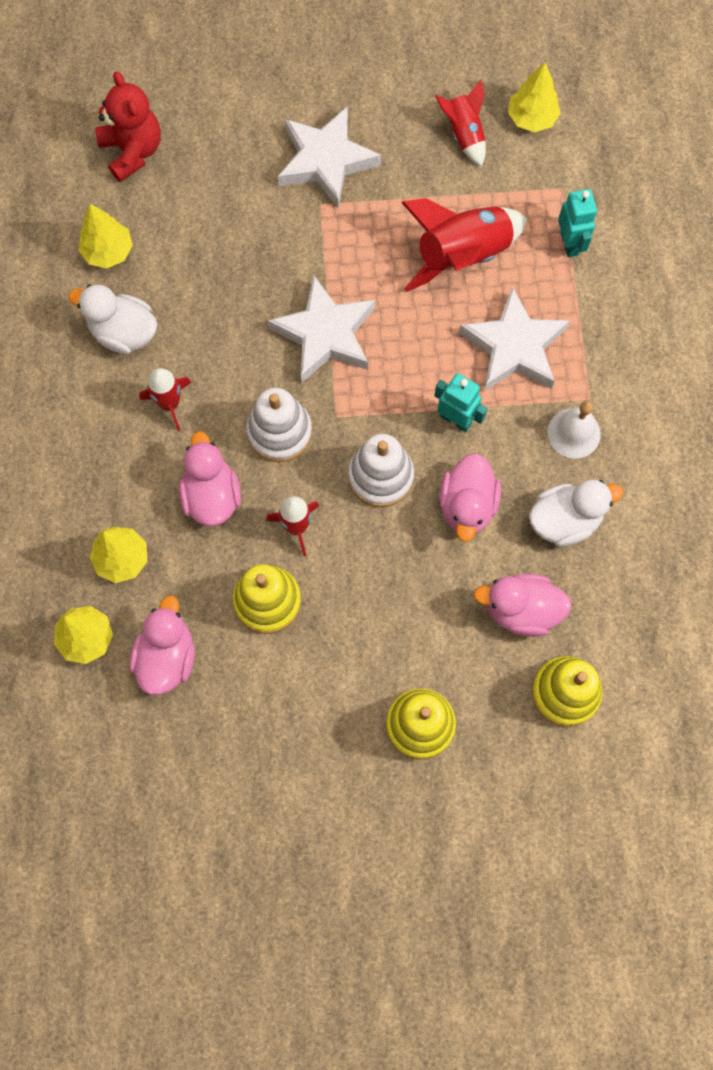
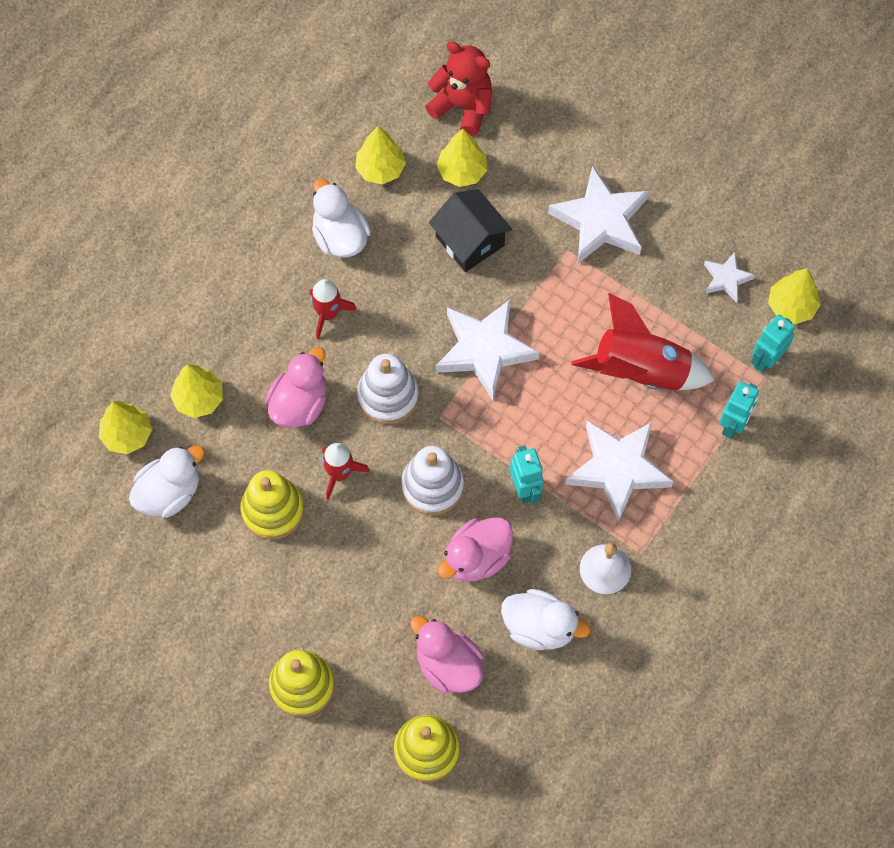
camera: 40 degrees right, 5 degrees down
(132, 151) = (463, 106): red teddy bear -> red teddy bear turned 75 degrees counterclockwise
(167, 657) = (169, 492): pink duck -> white duck
(178, 204) = (462, 171): none -> yellow tree
(235, 255) = (470, 241): none -> black house
(464, 134) = (726, 279): red rocket -> white star
(549, 173) = (766, 359): none -> turquoise robot

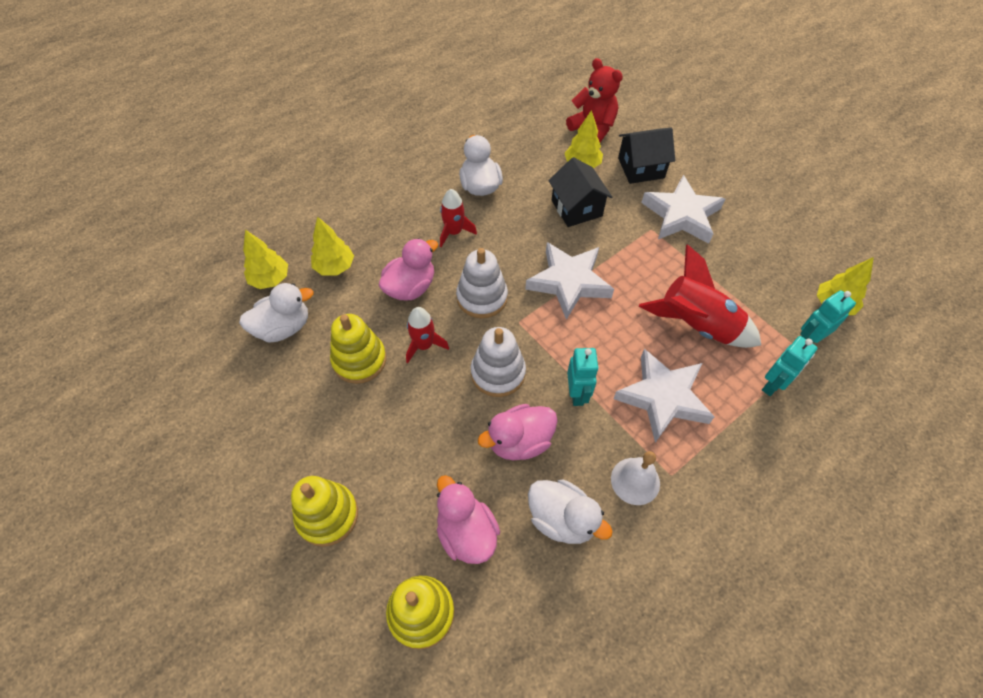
camera: 15 degrees right, 10 degrees down
(380, 169) = (523, 152): yellow tree -> none
(538, 158) = (641, 168): none -> black house
(726, 279) = (778, 274): white star -> none

